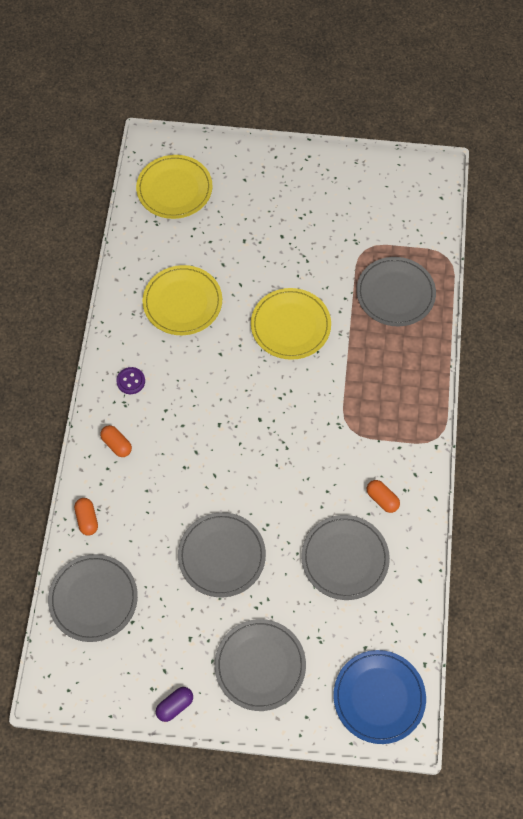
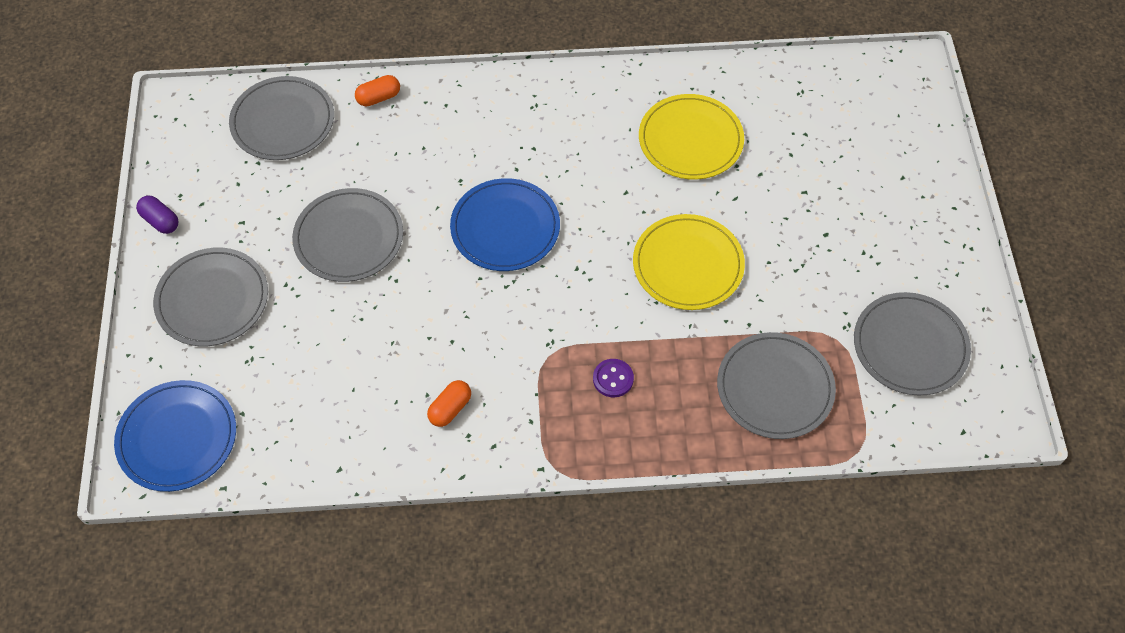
camera: 80 degrees right, 5 degrees down
(117, 444) = (478, 108): orange capsule -> none
(131, 381) = (565, 106): purple button -> purple button (613, 379)
(174, 189) = (859, 102): yellow plate -> none
(235, 441) = (505, 227): none -> blue plate
(345, 558) = (360, 374): grey plate -> grey plate (910, 346)

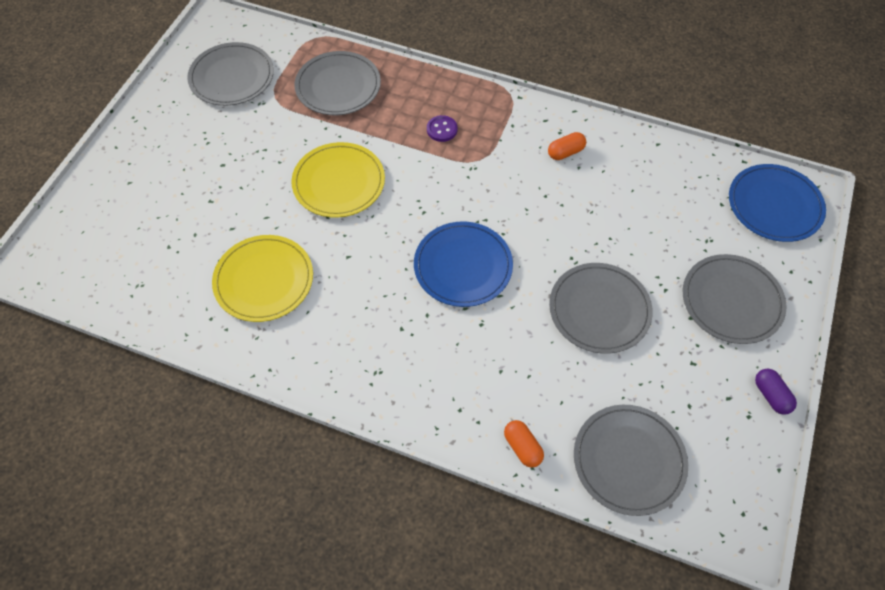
camera: 155 degrees left, 0 degrees up
(378, 98) = (522, 447): orange capsule -> orange capsule turned 60 degrees clockwise

